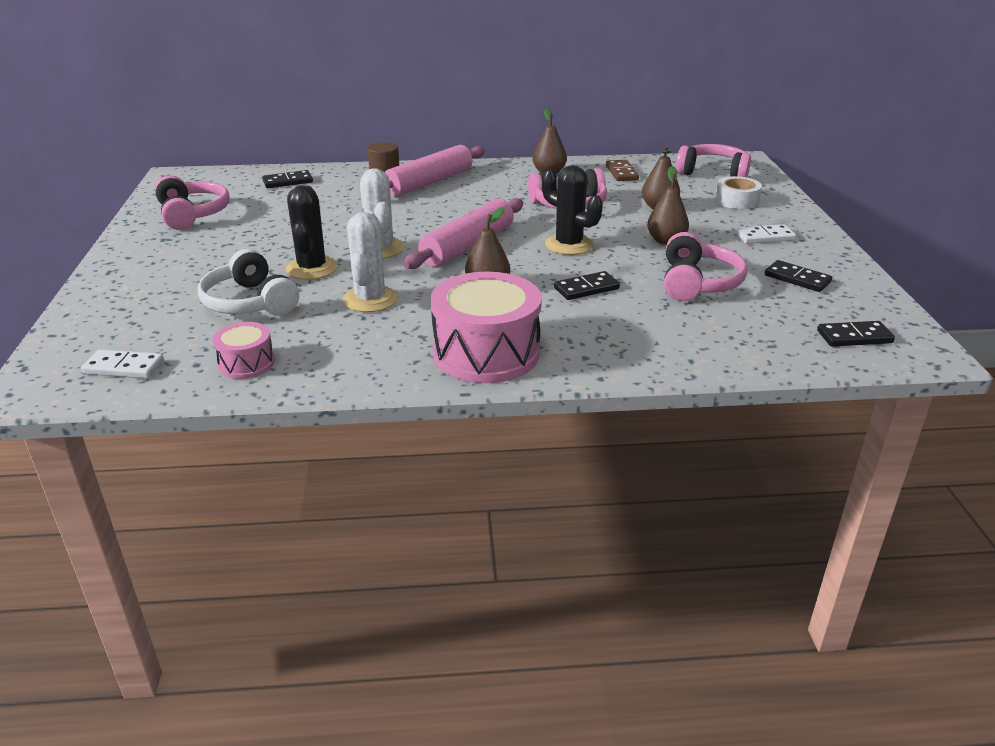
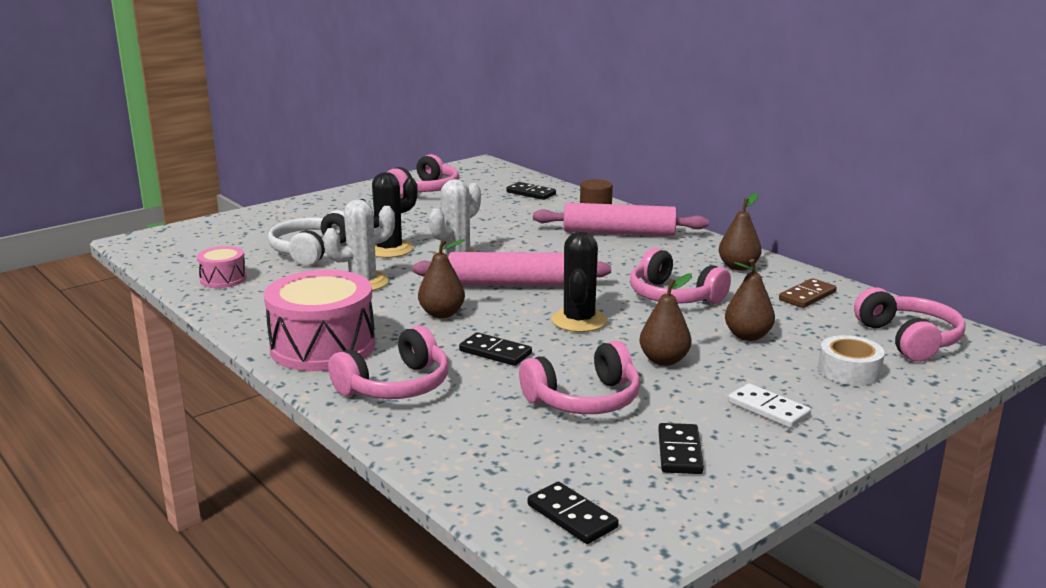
camera: 55 degrees right, 10 degrees down
(124, 367) = (185, 251): white domino -> none
(601, 342) = (396, 386): none -> pink headphones

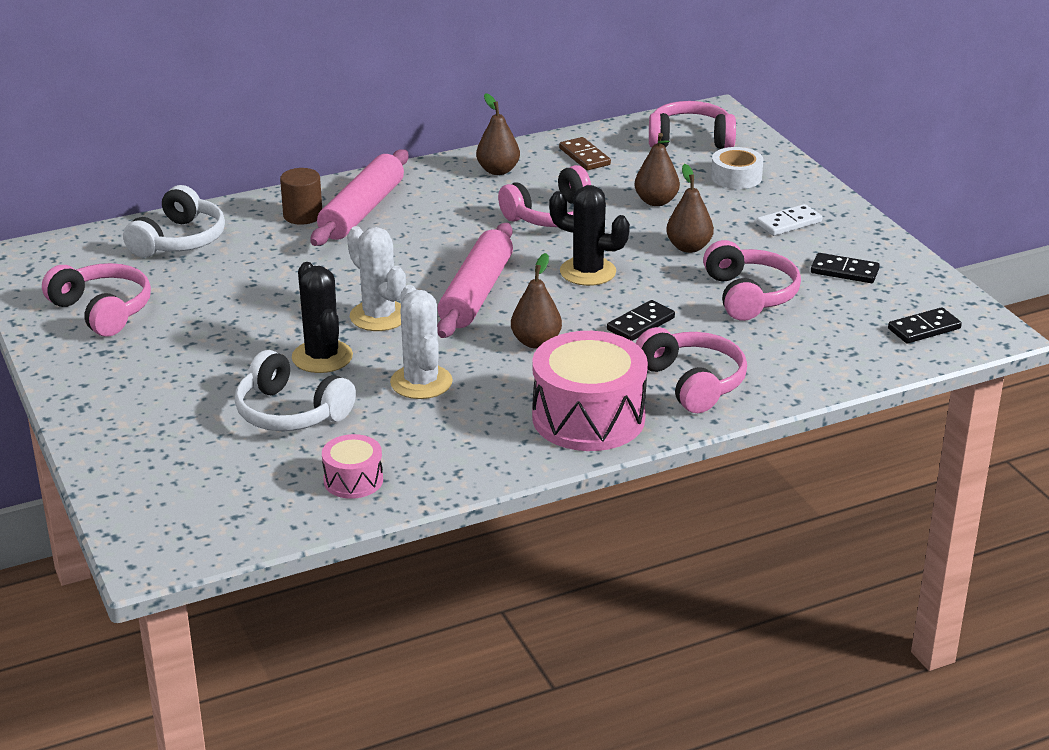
camera: 75 degrees left, 10 degrees up
(531, 193) = (179, 240): black domino -> white headphones

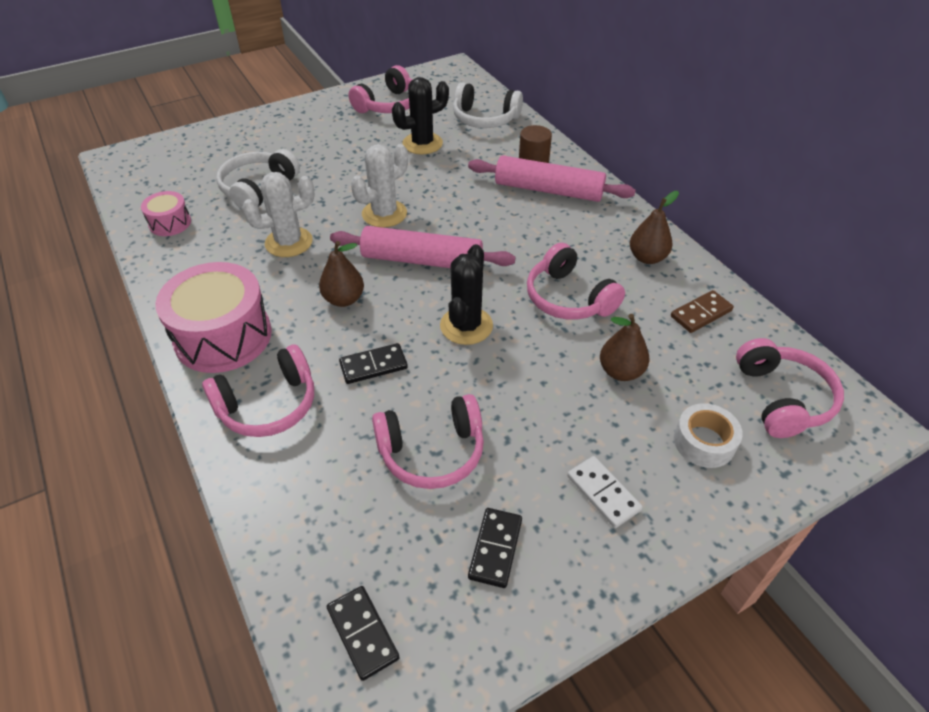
camera: 85 degrees right, 15 degrees up
(322, 357) = (328, 194): black cactus -> black cactus (422, 143)
(640, 324) = (373, 365): black domino -> black domino turned 60 degrees counterclockwise
(688, 247) = (527, 400): brown pear -> none

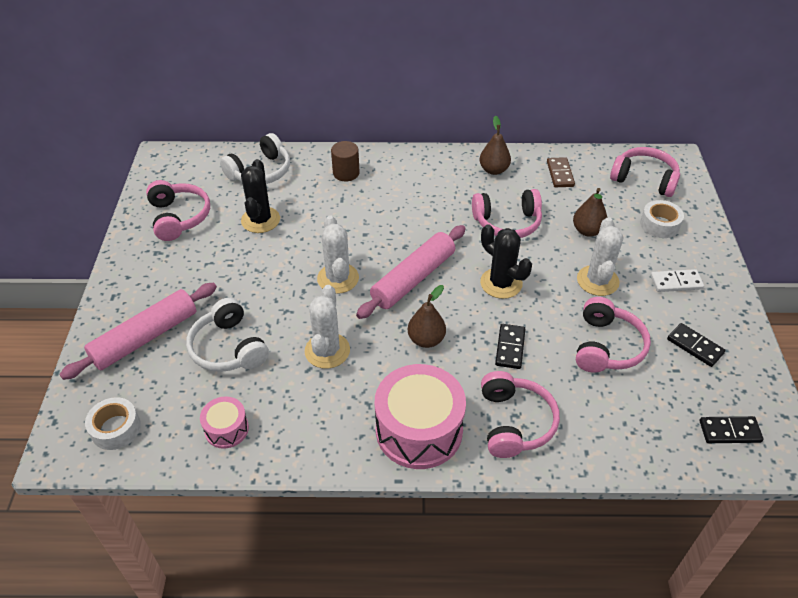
camera: 60 degrees left, 0 degrees up
(146, 171) = (116, 428): none -> white tape
(538, 409) = (597, 281): none -> white cactus
(548, 190) = (385, 180): pink rolling pin -> pink rolling pin (145, 337)

